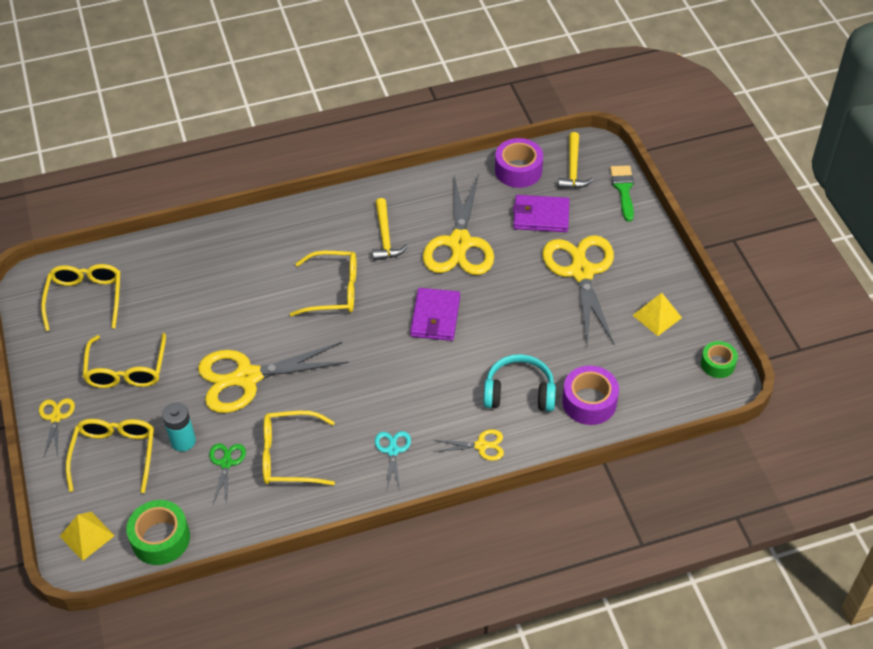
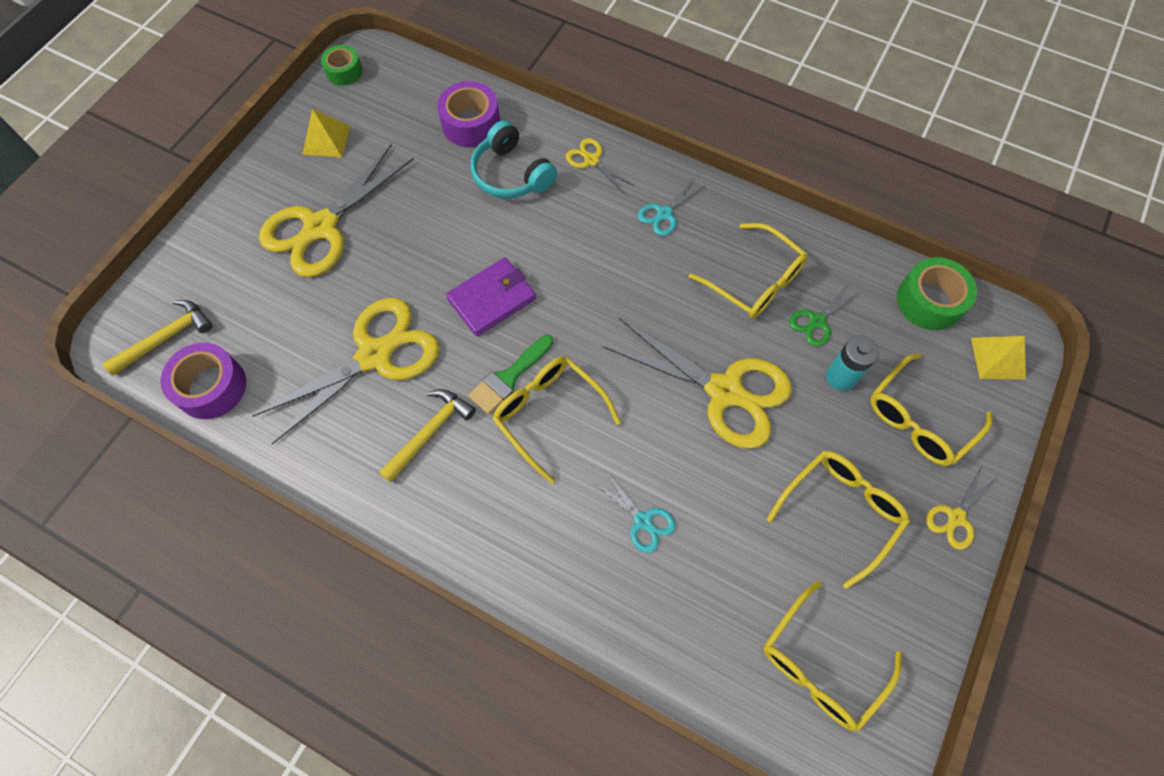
camera: 135 degrees left, 15 degrees up
(232, 286) = (643, 520): none -> turquoise scissors
(541, 216) = (269, 314): purple wallet -> none
(623, 189) = (165, 271): green brush -> green brush (509, 377)

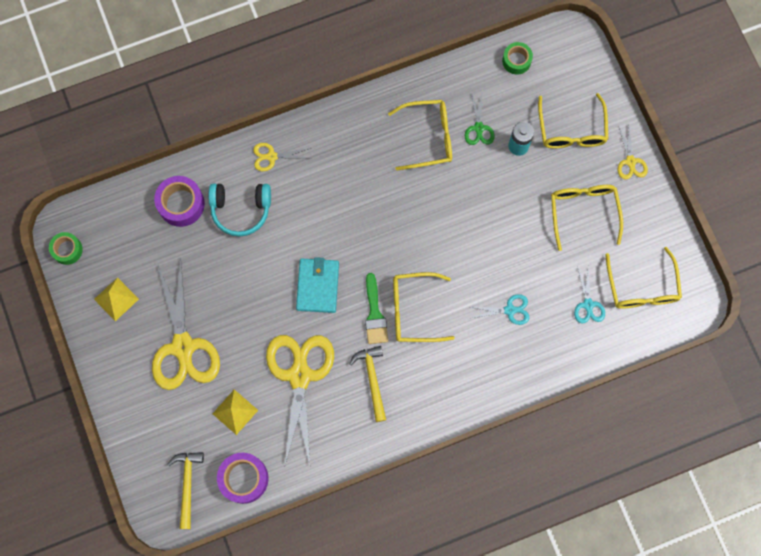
camera: 50 degrees left, 10 degrees up
(492, 299) = (318, 286): purple wallet -> turquoise wallet
(664, 214) = (344, 147): turquoise scissors -> turquoise scissors (588, 304)
(724, 391) = (476, 210): yellow scissors -> none
(929, 301) = (516, 61): green tape -> green tape, size x0.64
(997, 358) = (574, 59): yellow pyramid -> yellow pyramid (235, 412)

